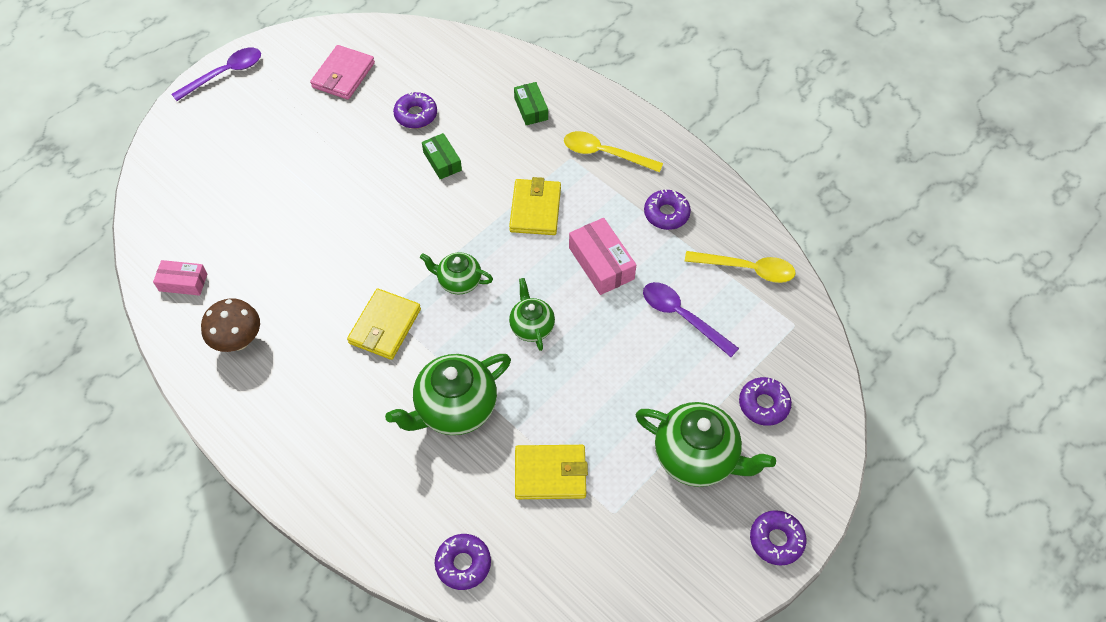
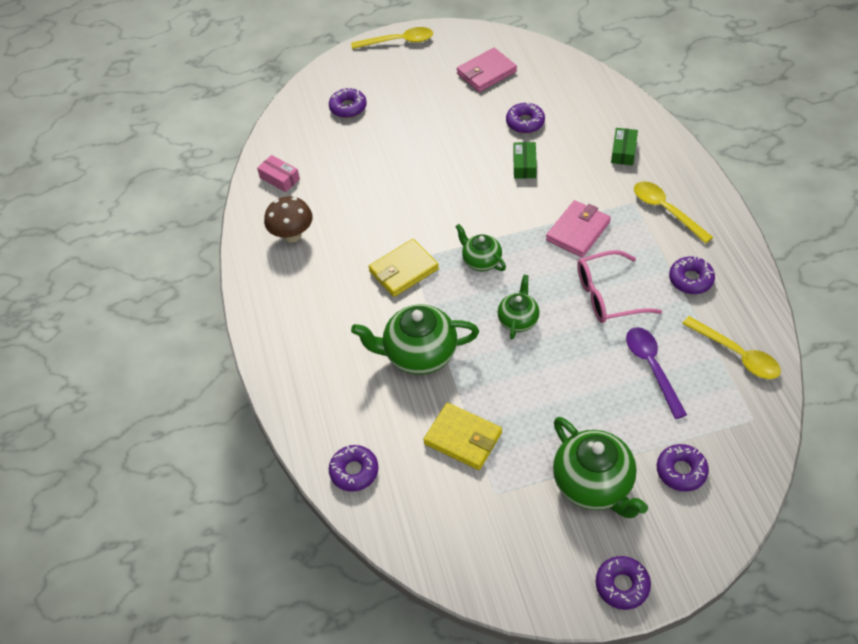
camera: 35 degrees right, 5 degrees down
(213, 170) = (348, 107): none -> purple donut
(225, 74) = (398, 41): purple spoon -> yellow spoon
(535, 209) = (578, 231): yellow wallet -> pink wallet
(601, 263) = (607, 295): pink box -> pink glasses

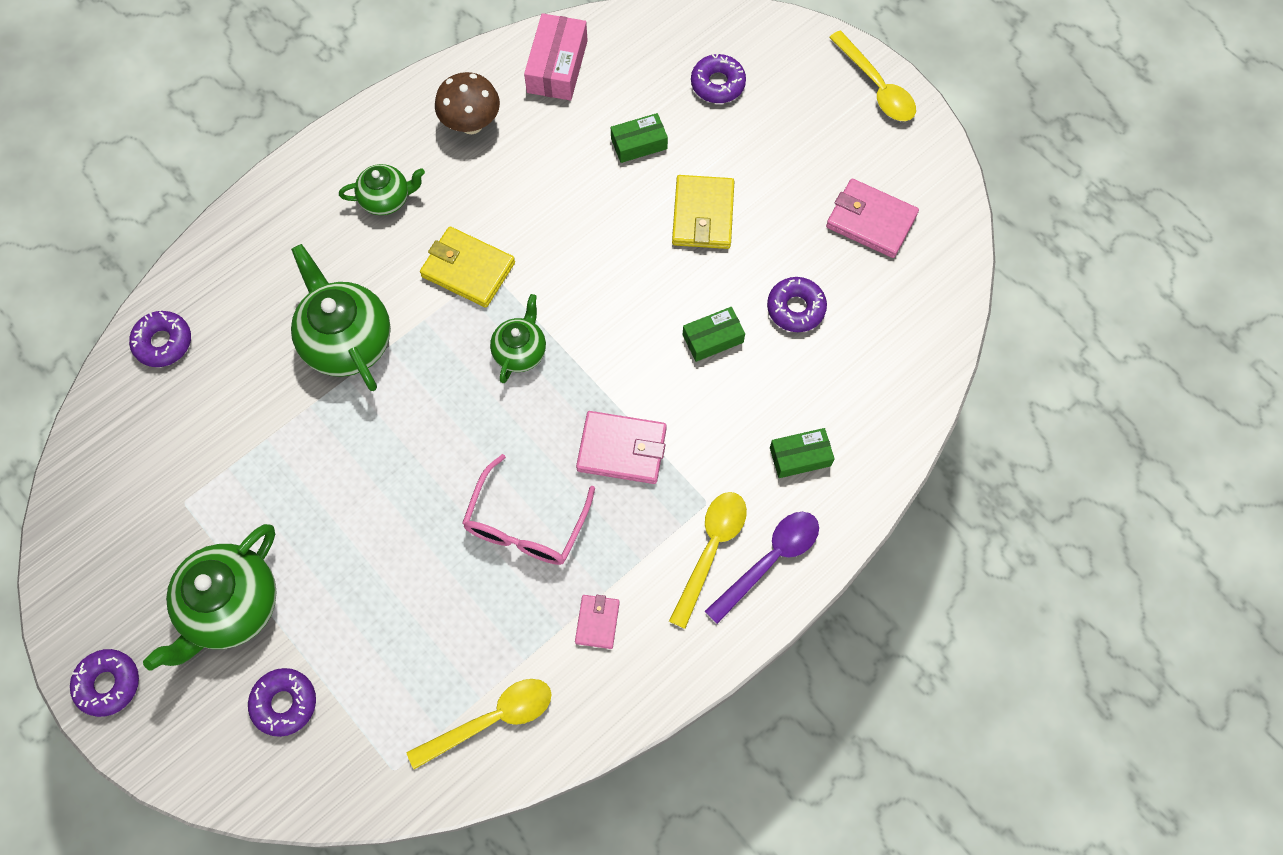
camera: 60 degrees right, 15 degrees up
(279, 178) = (557, 66): pink box -> pink box, size x1.53
(365, 156) = (639, 144): none -> green box
(463, 438) = (245, 438): yellow wallet -> yellow wallet (703, 215)
(518, 320) = (443, 432): green teapot -> green teapot (386, 199)
(607, 295) = (526, 525): pink glasses -> pink glasses turned 120 degrees counterclockwise
(652, 368) = (429, 619): purple spoon -> purple spoon (769, 561)
(690, 279) = (597, 622): purple donut -> pink wallet
(736, 354) = (491, 720): yellow spoon -> yellow spoon turned 135 degrees counterclockwise

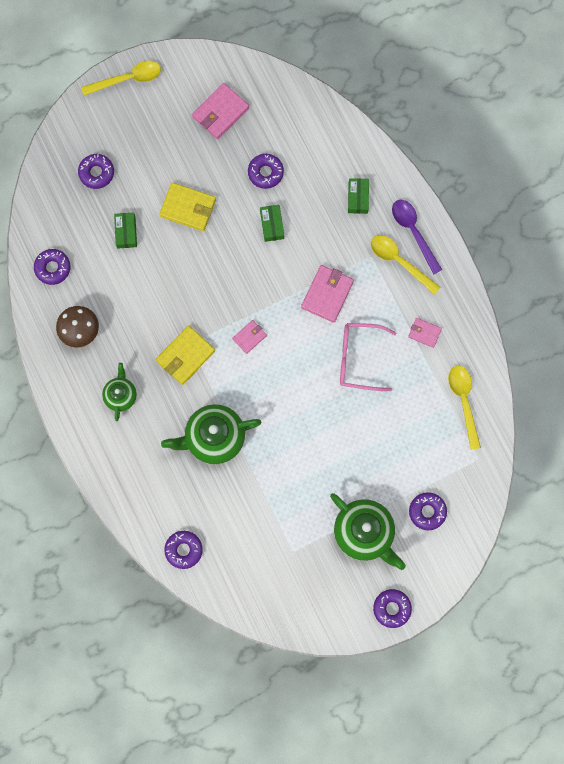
camera: 75 degrees left, 10 degrees up
(520, 351) = (249, 337): green teapot -> pink wallet
(526, 525) = (358, 358): pink glasses -> pink glasses turned 150 degrees clockwise
(557, 66) = (53, 268): pink box -> purple donut

